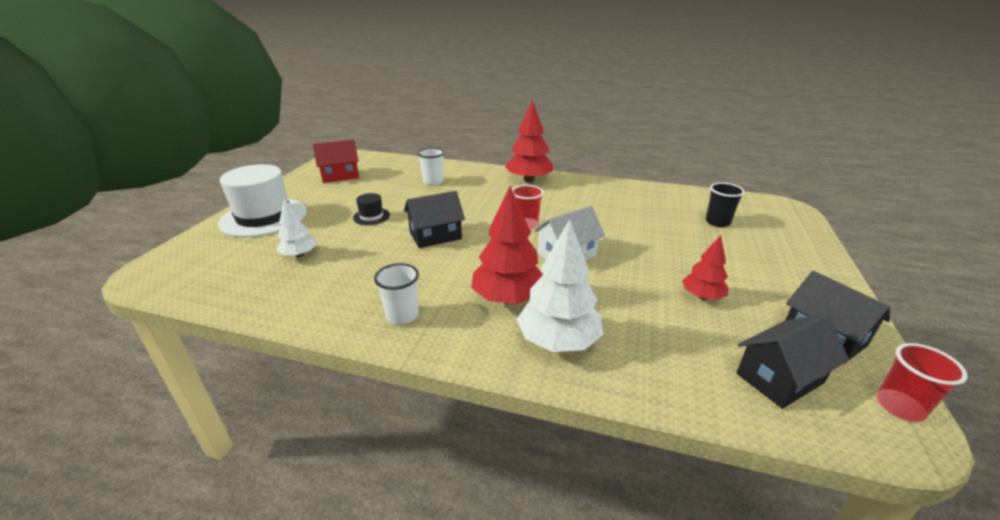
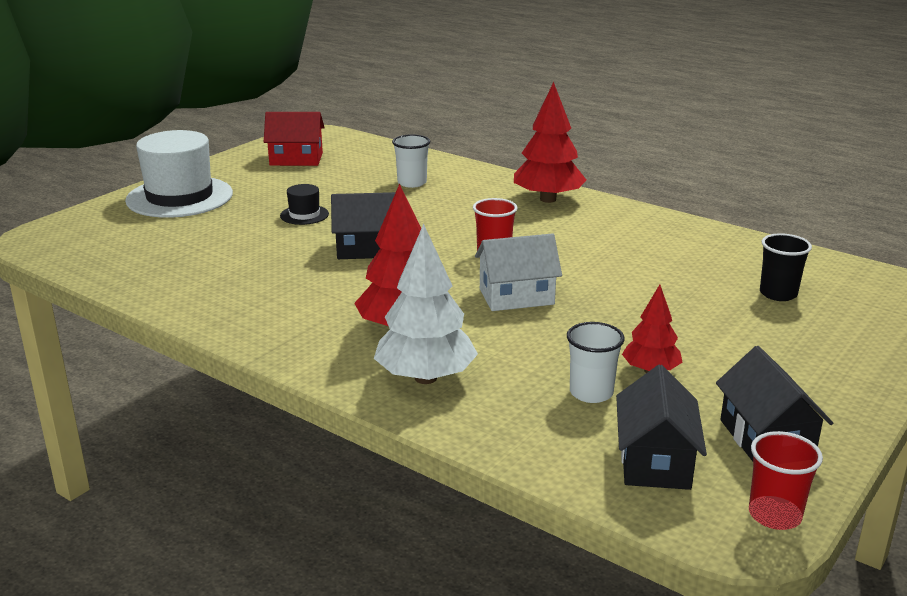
camera: 20 degrees right, 5 degrees down
(299, 255) = (198, 244): white tree -> none
(402, 315) = (273, 322): white cup -> white cup (591, 393)
(779, 378) = (655, 461): black house -> black house turned 75 degrees counterclockwise

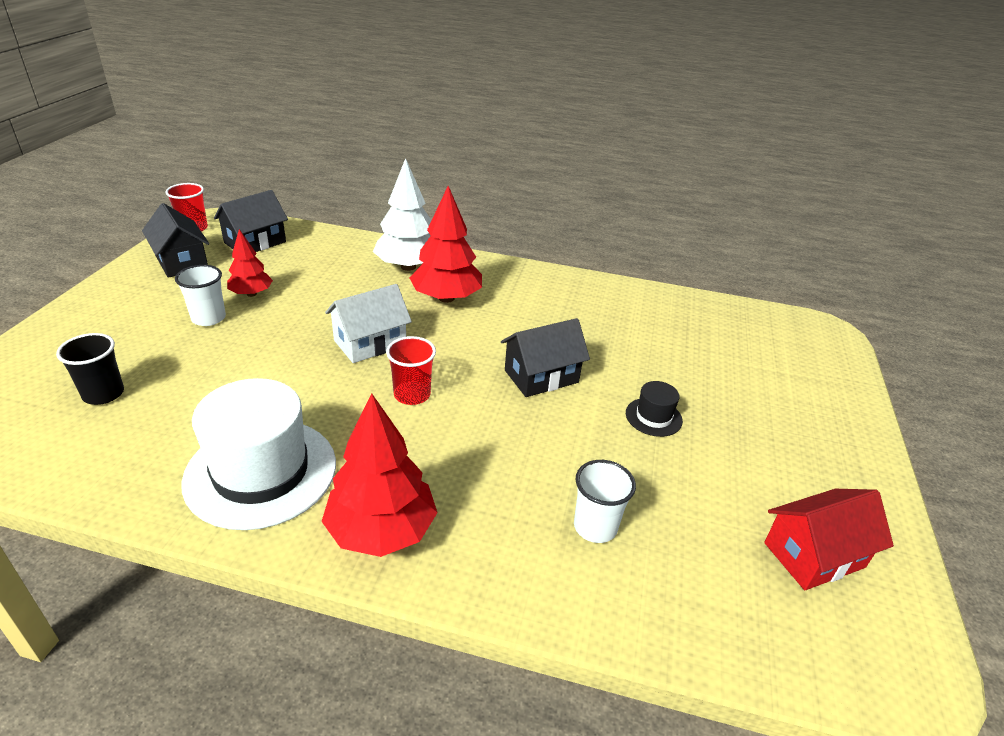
camera: 155 degrees right, 10 degrees up
(179, 197) = (814, 418): white hat -> white hat (261, 472)
(591, 393) = (295, 273): white cup -> white cup (208, 318)
(655, 461) = (255, 242): black house -> black house turned 60 degrees clockwise

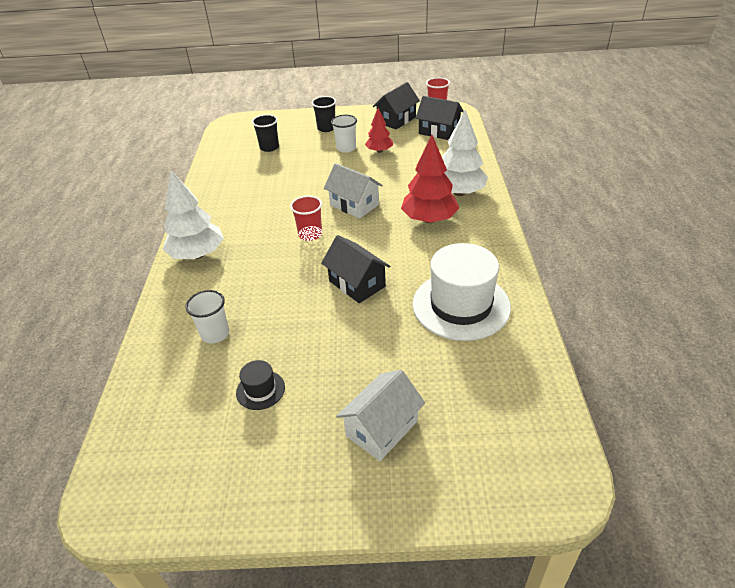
camera: 80 degrees right, 5 degrees up
(119, 323) = (326, 128): none -> black cup
(261, 472) = (229, 207): white hat -> white hat (461, 305)
(381, 530) = (197, 254): red tree -> white tree
(653, 417) = (335, 350): black hat -> black hat (260, 390)
(770, 408) = (382, 428): none -> white house
(814, 555) = (209, 455): red house -> none

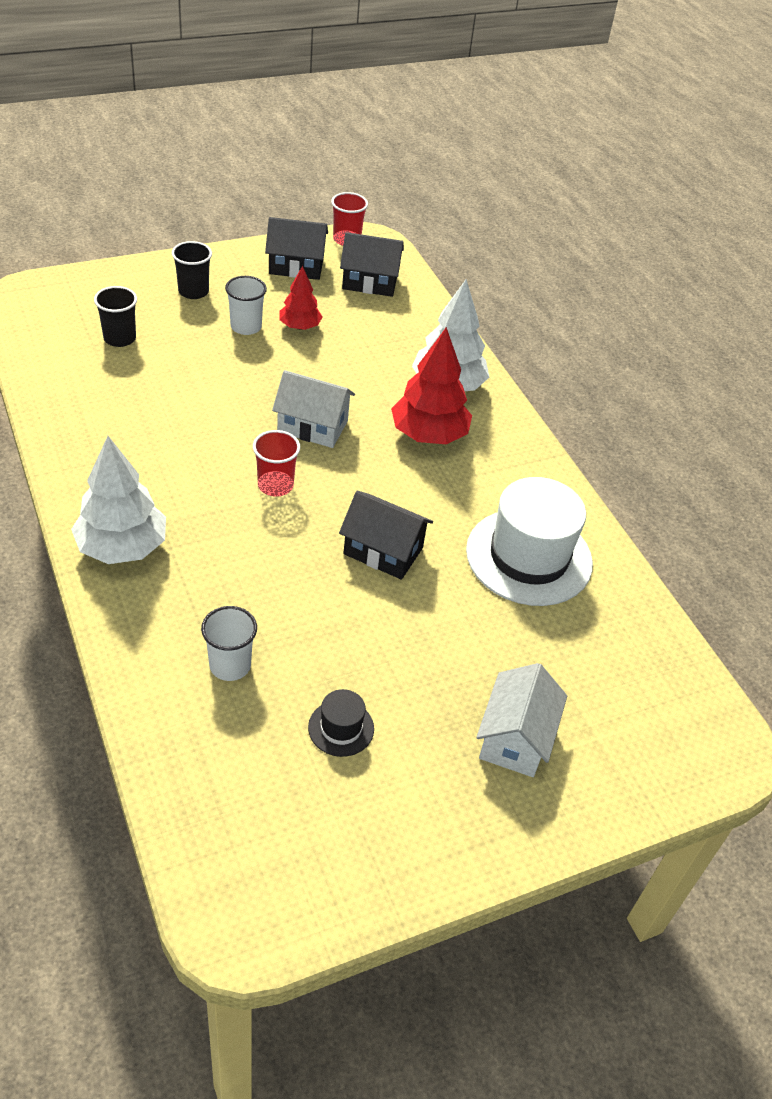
camera: 30 degrees left, 5 degrees up
(396, 120) = (296, 266): black house -> black house turned 75 degrees clockwise

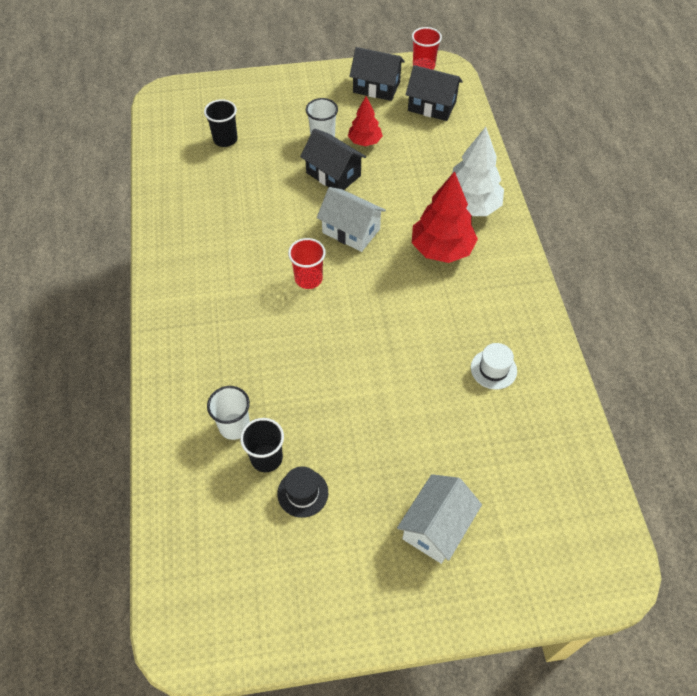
camera: 20 degrees right, 10 degrees up
(122, 547) = (182, 316): white tree -> none
(193, 291) = (290, 103): black cup -> black cup (266, 458)
(383, 551) = (376, 347): black house -> black house (333, 174)
(529, 557) = (493, 369): white hat -> white hat, size x0.45

